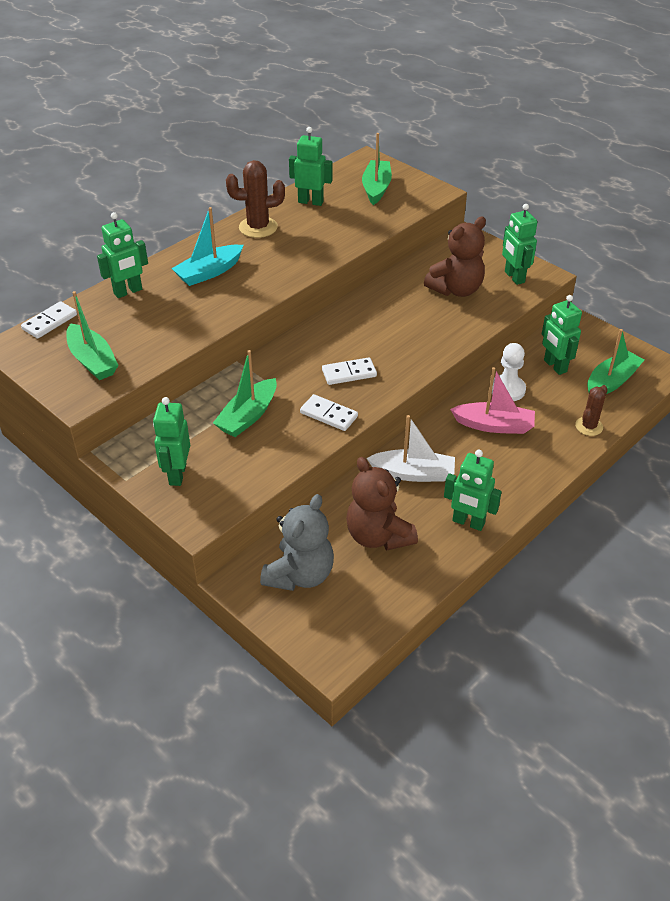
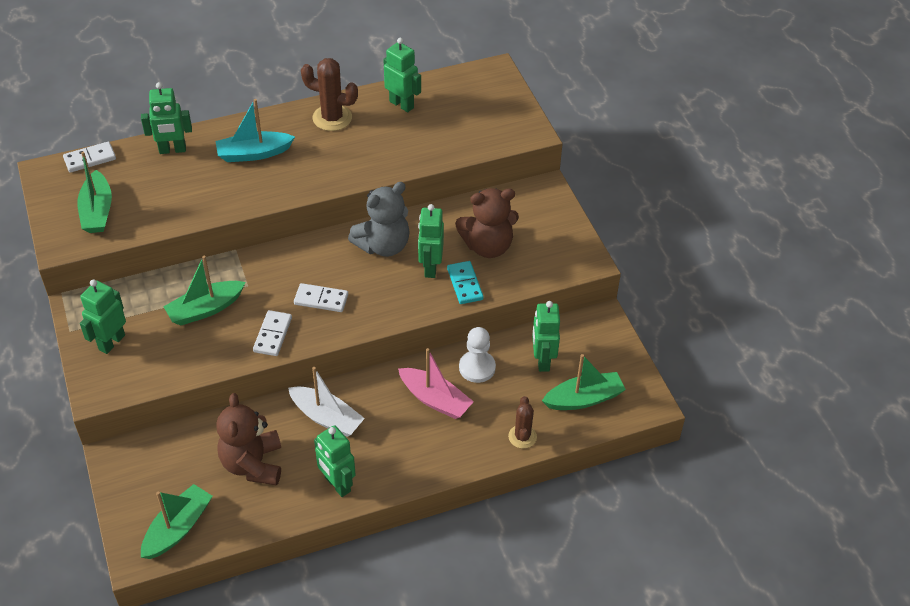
camera: 25 degrees right, 5 degrees up
(300, 574) = (165, 471): grey teddy bear -> grey teddy bear (383, 245)
(328, 415) = (272, 335): white domino -> white domino turned 45 degrees clockwise
(376, 188) = (476, 109): green boat -> green boat (178, 528)
(462, 322) = (464, 284): none -> turquoise domino
(514, 277) = (555, 252): green robot -> green robot (430, 267)
(589, 426) = (522, 436): brown cactus -> brown cactus turned 60 degrees counterclockwise

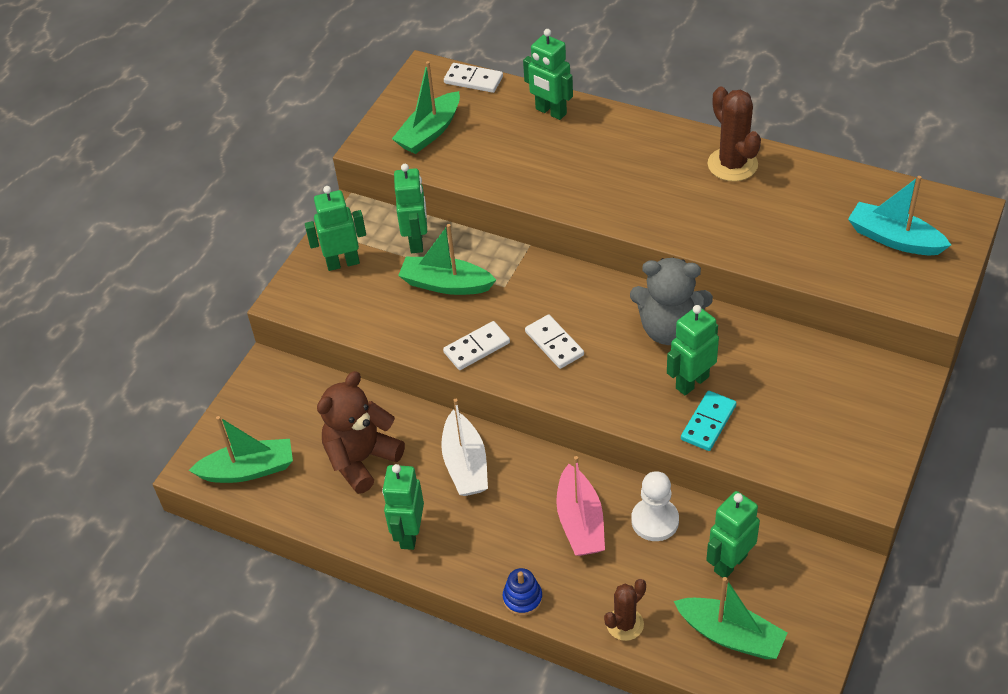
camera: 50 degrees right, 0 degrees up
(254, 153) = (619, 157): turquoise boat -> turquoise boat (894, 239)
(402, 104) = (820, 190): green robot -> green robot (417, 241)
(449, 468) = (522, 598): none -> blue stacking toy
(488, 246) = (775, 399): brown teddy bear -> none

